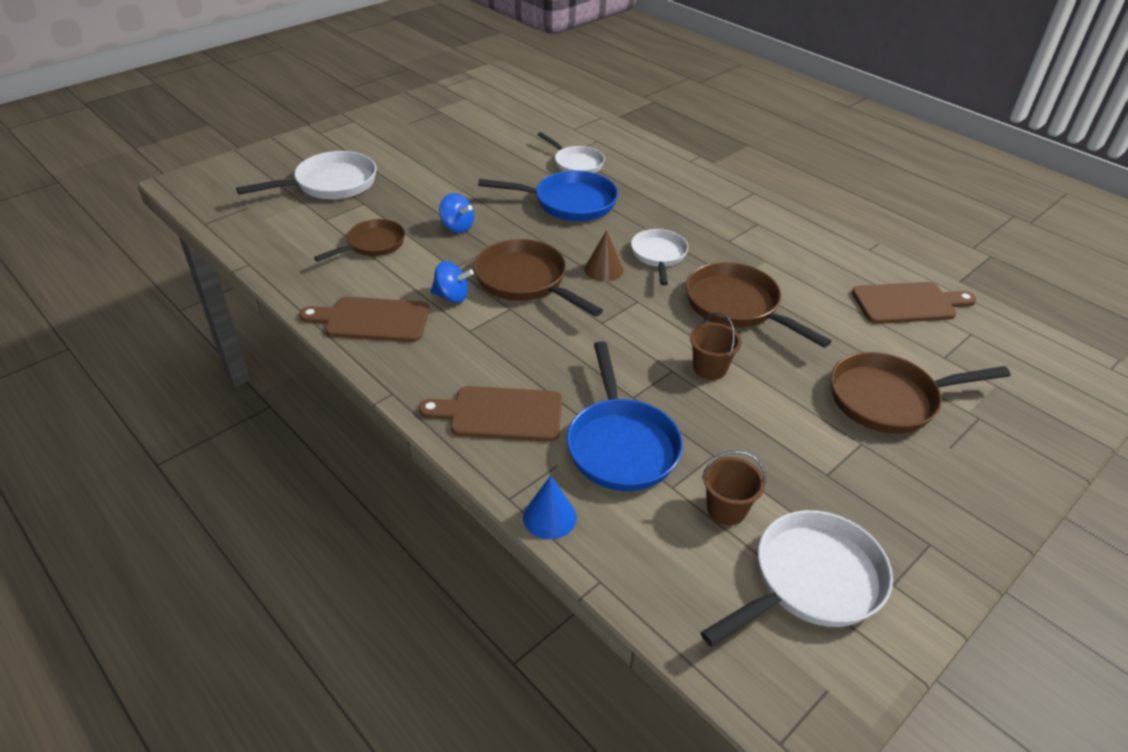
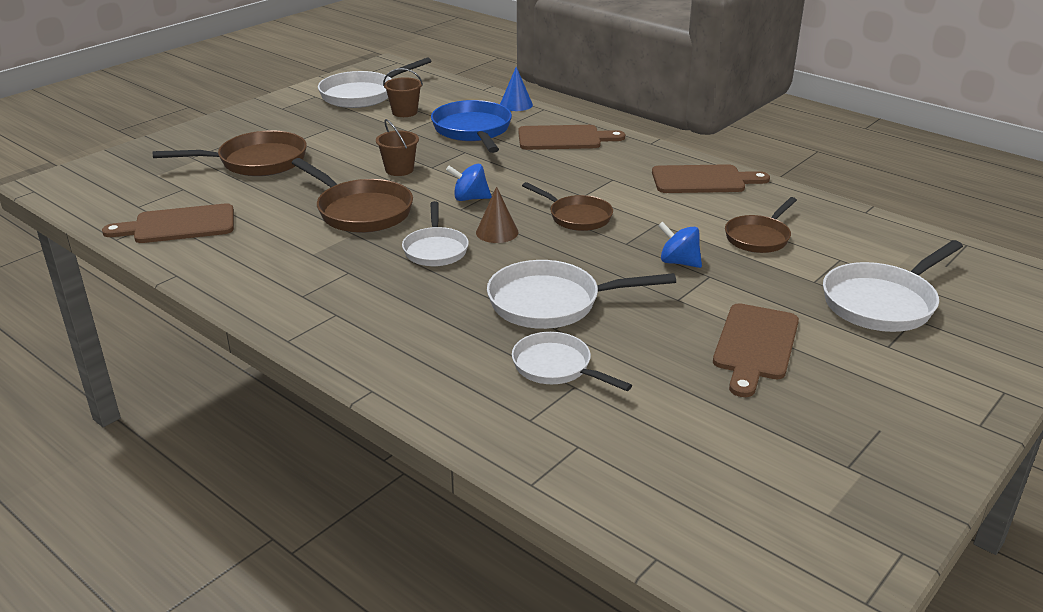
camera: 175 degrees right, 10 degrees down
(443, 165) = (755, 346): none -> brown cutting board
(452, 296) = (643, 200): blue spinning top -> blue spinning top (470, 198)
(525, 281) = (577, 217): brown pan -> brown pan, size x0.65
(569, 203) = (551, 303): blue pan -> white pan

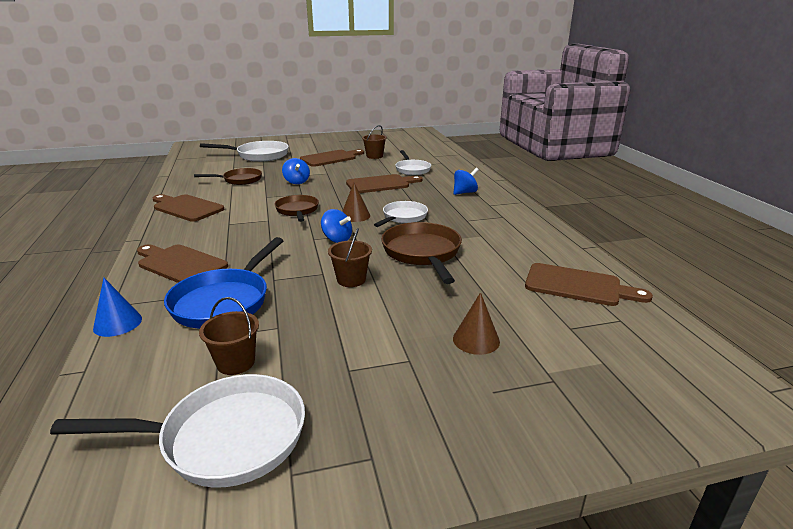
camera: 145 degrees left, 5 degrees down
(256, 162) = (476, 340): brown pan -> brown cone
(397, 331) = (464, 192): none -> blue spinning top
(551, 303) = (381, 184): white pan -> brown cutting board
(692, 389) = (374, 156): none -> brown bucket

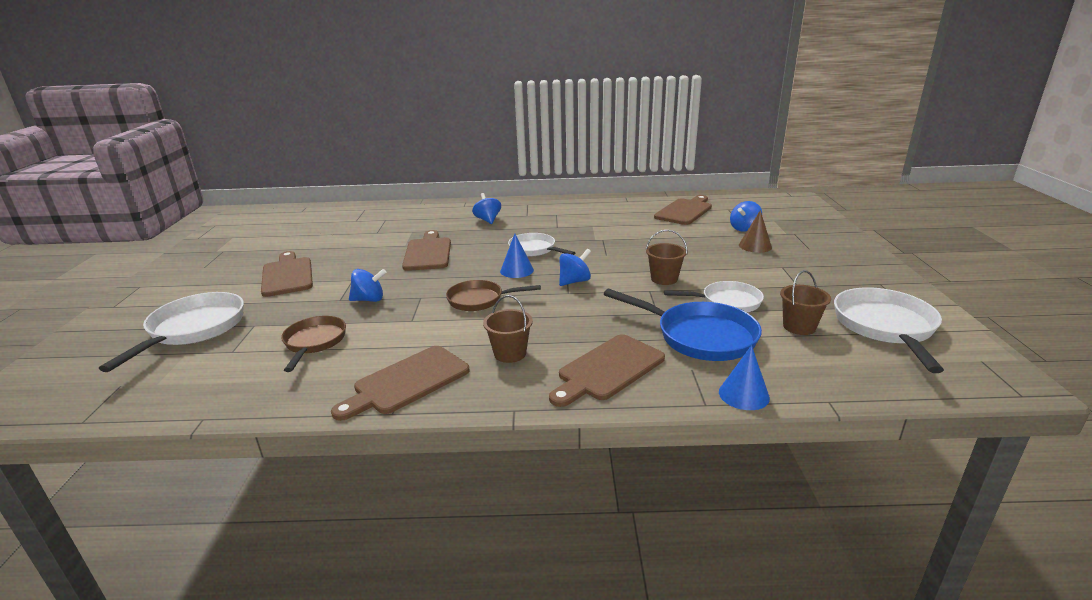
camera: 75 degrees left, 0 degrees up
(355, 216) = (517, 270): brown cone -> blue cone
(374, 156) = (315, 249): brown bucket -> brown bucket (510, 353)
(412, 169) = (393, 234): white pan -> white pan (727, 302)
(422, 253) = (619, 249): brown pan -> none
(542, 332) = (744, 228): none -> blue spinning top

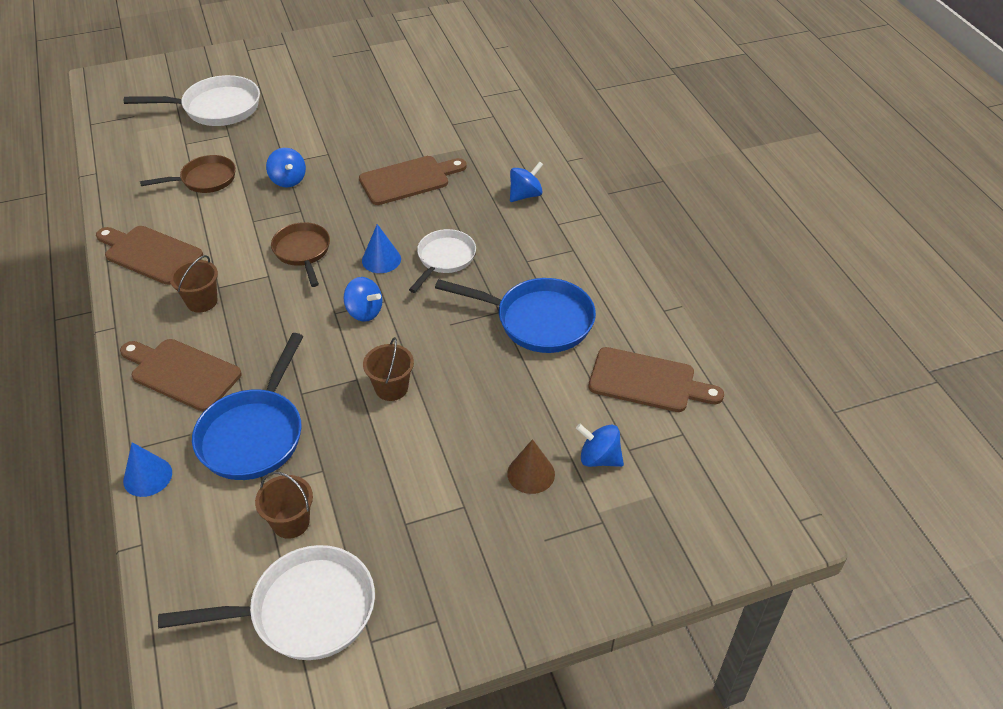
camera: 70 degrees right, 20 degrees up
(287, 275) = (327, 111): brown cutting board -> none
(618, 230) = (538, 320): none -> blue pan
(727, 302) = (341, 452): white pan -> none

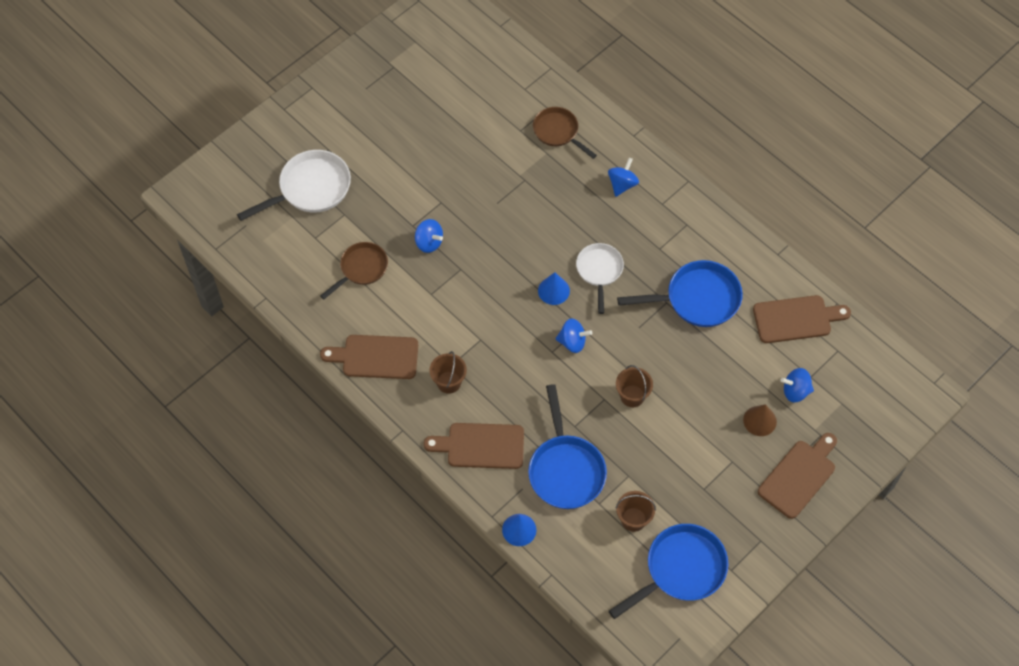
camera: 25 degrees left, 15 degrees up
(303, 252) = (490, 307): brown pan -> brown pan (558, 132)
(304, 610) = (681, 569): white pan -> blue pan
(408, 180) = (523, 204): brown cutting board -> brown cutting board (799, 476)

